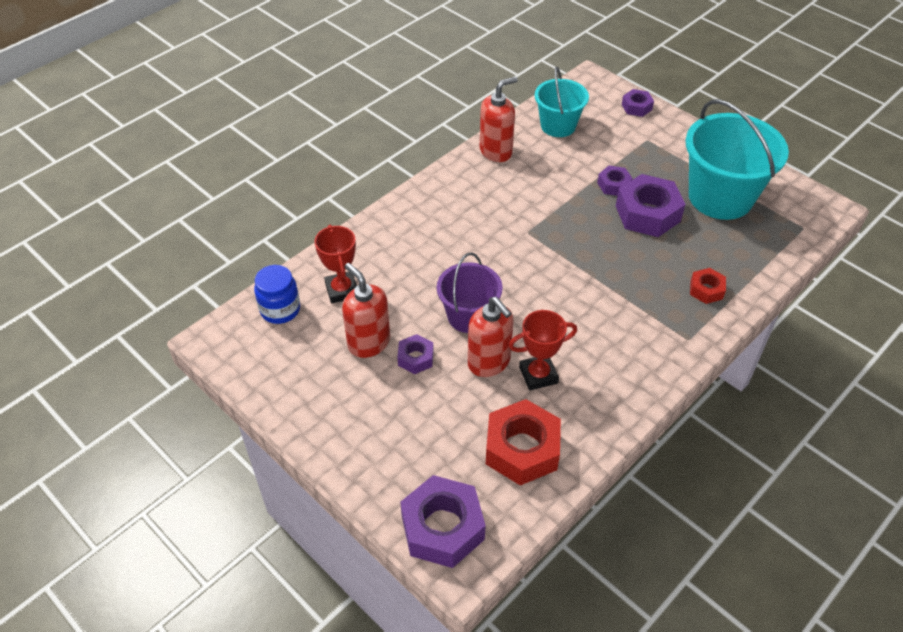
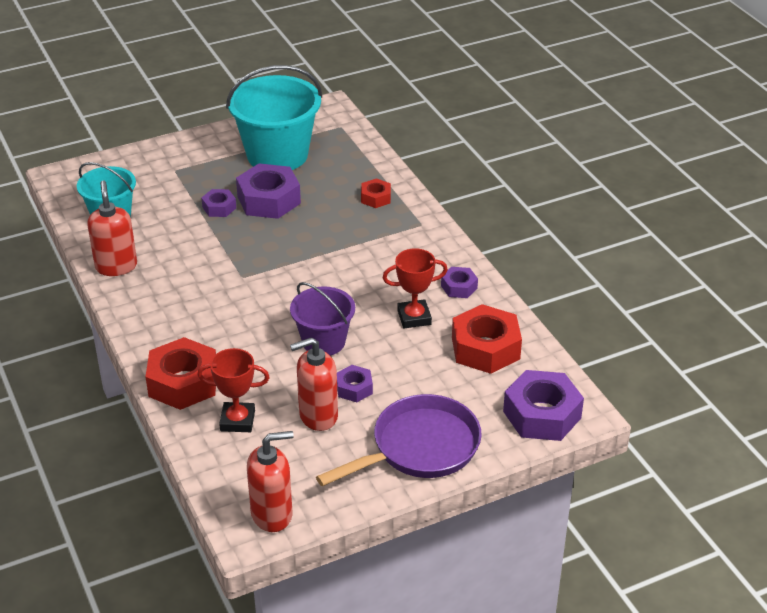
camera: 70 degrees left, 10 degrees down
(280, 310) = (236, 473): blue jar -> none
(355, 432) = (419, 448): none -> purple pan
(374, 240) = (183, 382): none -> red nut
(489, 362) = (384, 343): red soap dispenser -> red soap dispenser (272, 514)
(538, 375) = (414, 317): red trophy -> red trophy turned 75 degrees clockwise
(636, 107) = (125, 161): purple nut -> purple nut (459, 287)

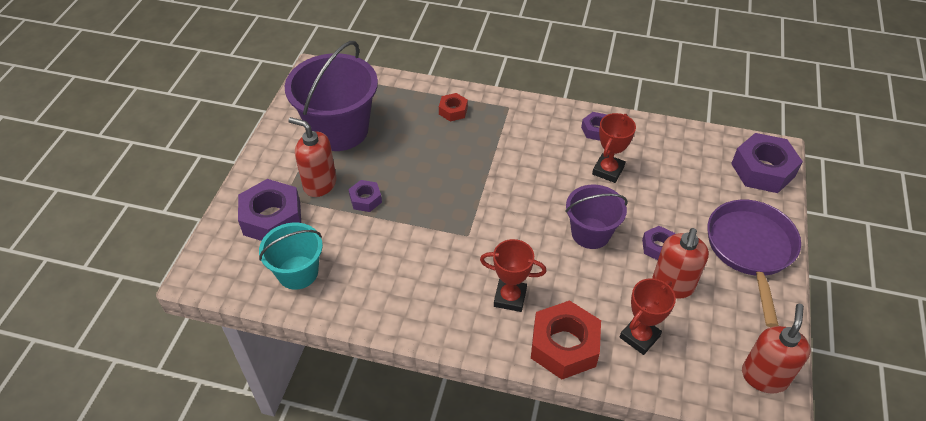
camera: 50 degrees left, 10 degrees up
(116, 266) = (370, 307): red soap dispenser -> red soap dispenser (319, 184)
(201, 330) = (510, 297): none -> red trophy
(268, 200) = (389, 166): purple nut -> purple nut (272, 218)
(277, 155) = (339, 130): turquoise bucket -> purple bucket
(485, 348) = (673, 156): red nut -> none

